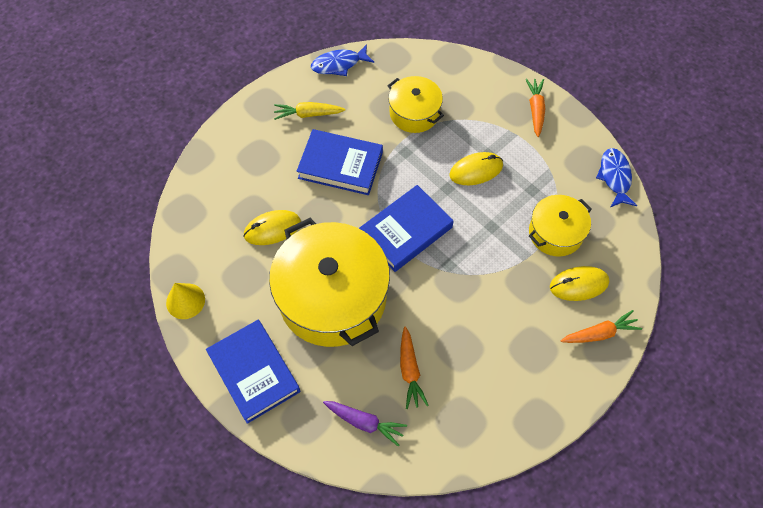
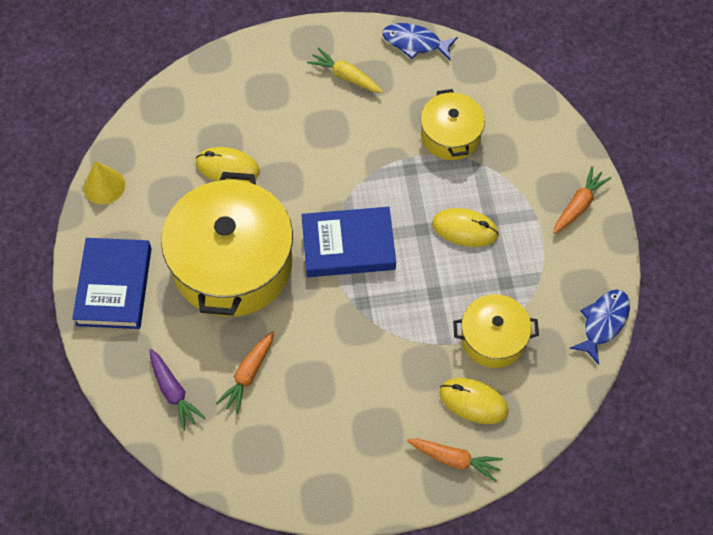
camera: 35 degrees right, 0 degrees up
(340, 165) = (337, 145): blue book -> none

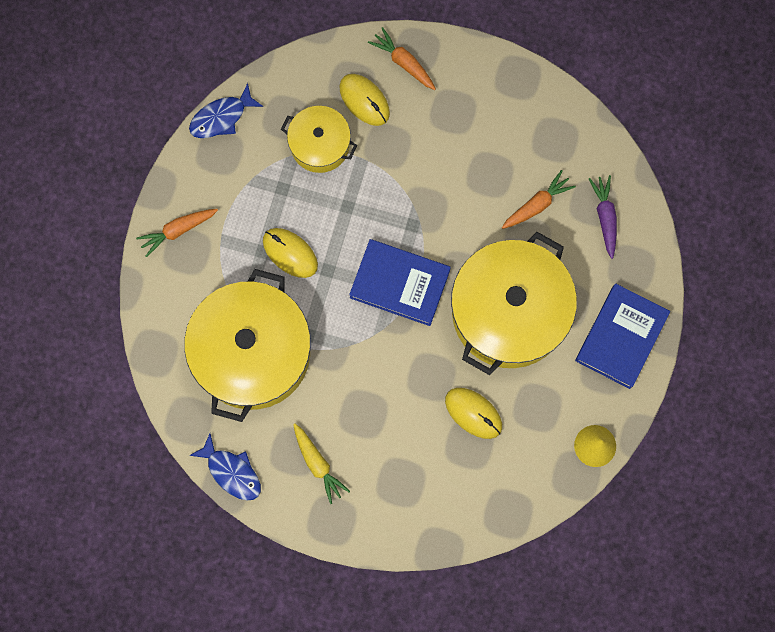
camera: 155 degrees left, 15 degrees up
(450, 135) = (252, 353): yellow pot -> yellow pot, size x1.90

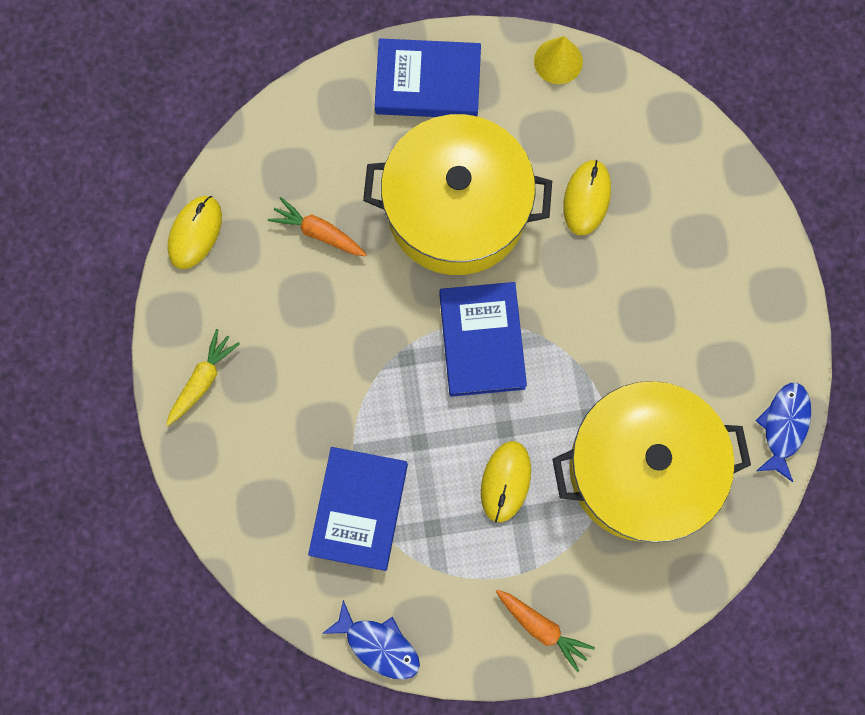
camera: 115 degrees left, 0 degrees up
(318, 464) = (726, 337): yellow carrot -> yellow carrot (203, 380)
(320, 145) = (359, 509): yellow pot -> blue book
(364, 100) = (280, 482): yellow mouse -> yellow mouse (195, 233)
(403, 62) = (212, 459): orange carrot -> none
(605, 217) = (299, 154): purple carrot -> none

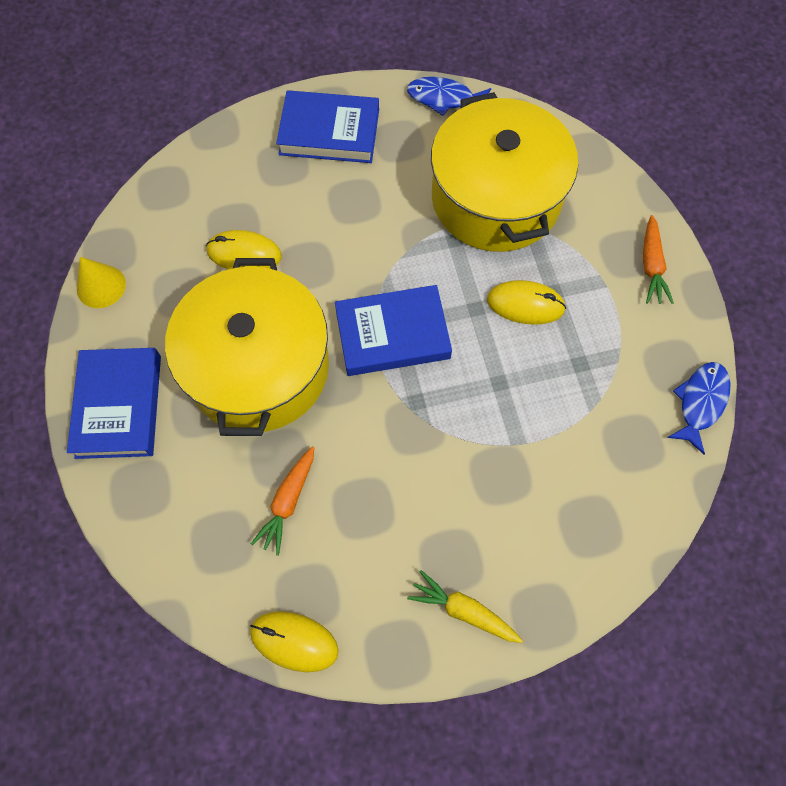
camera: 95 degrees left, 10 degrees down
(359, 509) = (574, 432): blue book -> blue book (329, 132)
(542, 628) = (651, 266): orange carrot -> orange carrot turned 150 degrees clockwise

